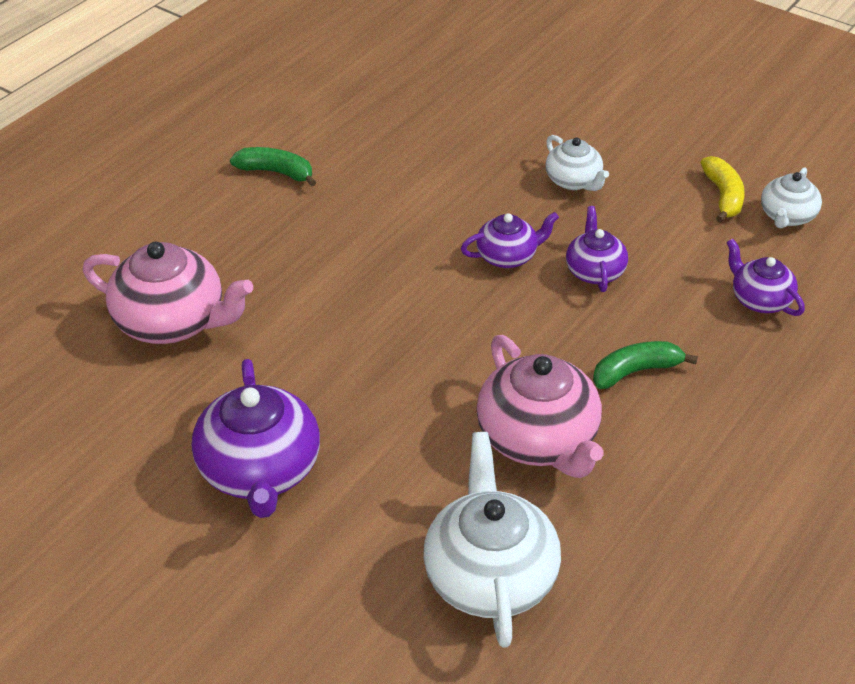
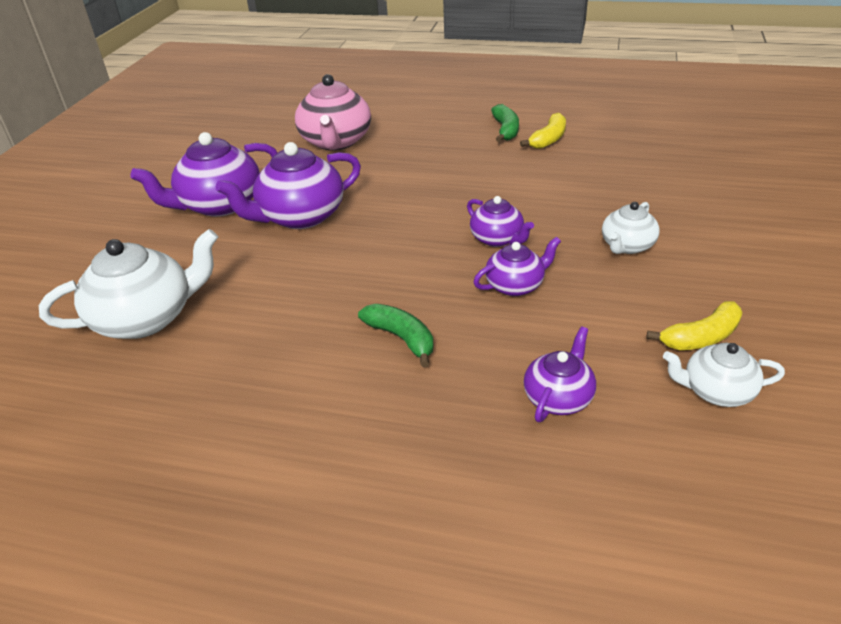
camera: 70 degrees right, 5 degrees down
(328, 150) = (548, 139): none -> yellow banana
(351, 397) = (300, 217): none -> purple teapot
(538, 439) = (294, 306): pink teapot -> none

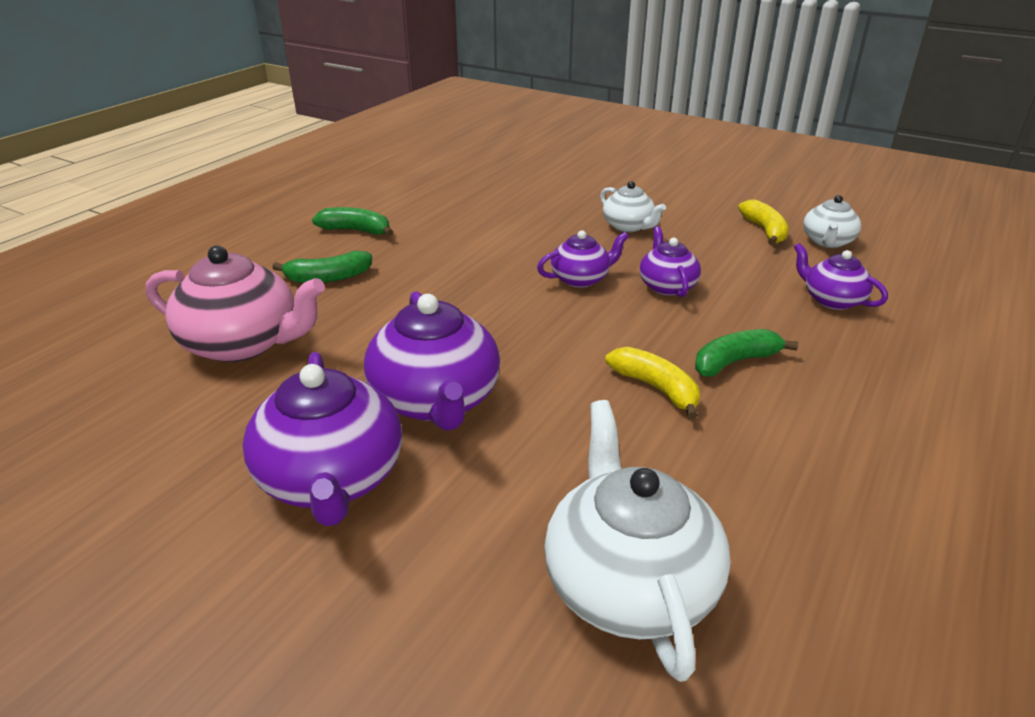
camera: 75 degrees left, 5 degrees down
(429, 141) = (328, 278): none -> green banana
(548, 139) = (403, 215): yellow banana -> yellow banana (656, 388)

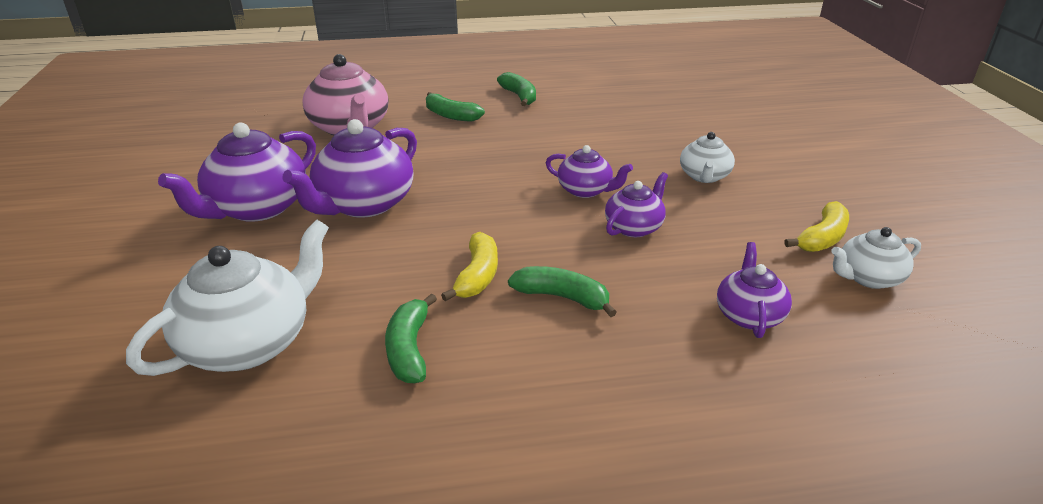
camera: 50 degrees right, 0 degrees up
(739, 474) = (409, 349): none -> green banana

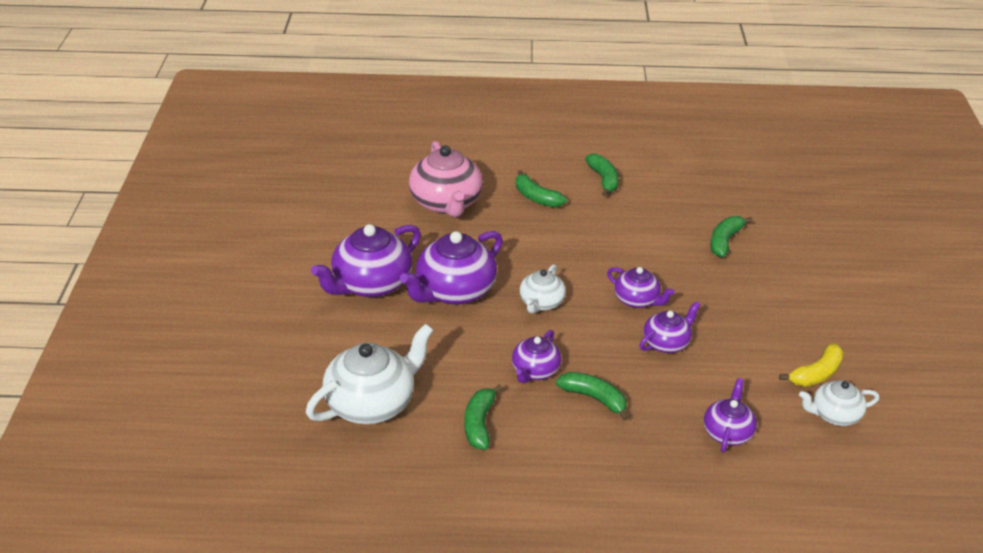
camera: 10 degrees right, 5 degrees up
(477, 275) = (535, 371): yellow banana -> purple teapot
(663, 131) = (725, 241): none -> green banana
(704, 176) = (743, 298): white teapot -> white teapot (541, 303)

